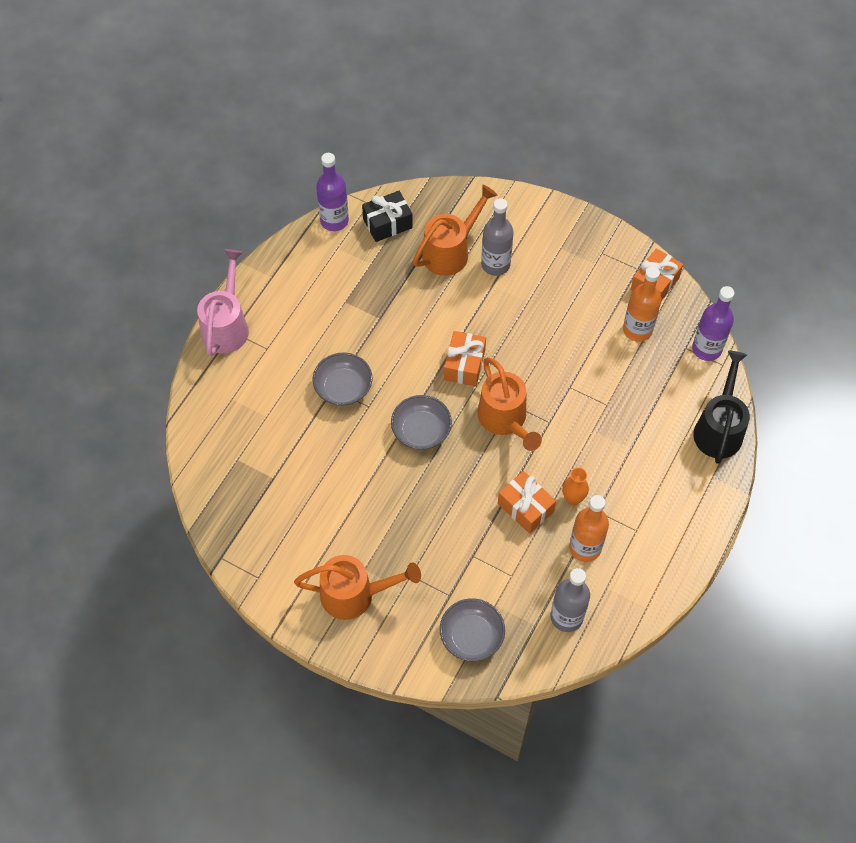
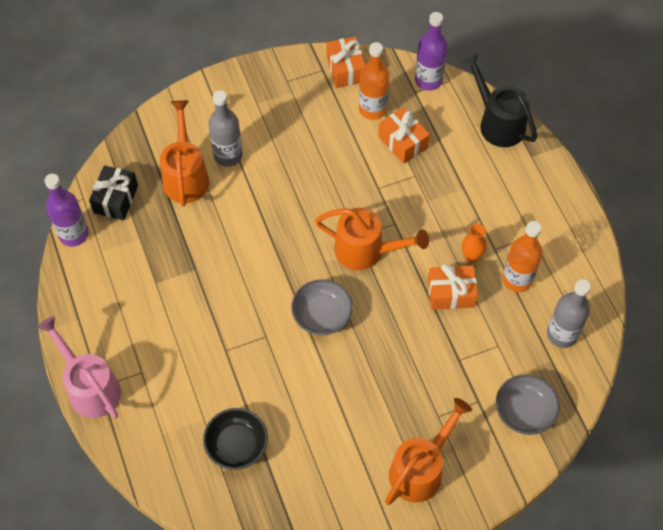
camera: 50 degrees left, 0 degrees up
(265, 453) = (237, 445): none -> black bowl
(343, 387) = (232, 342): grey bowl -> none
(464, 365) = (293, 242): orange gift -> orange gift (403, 142)

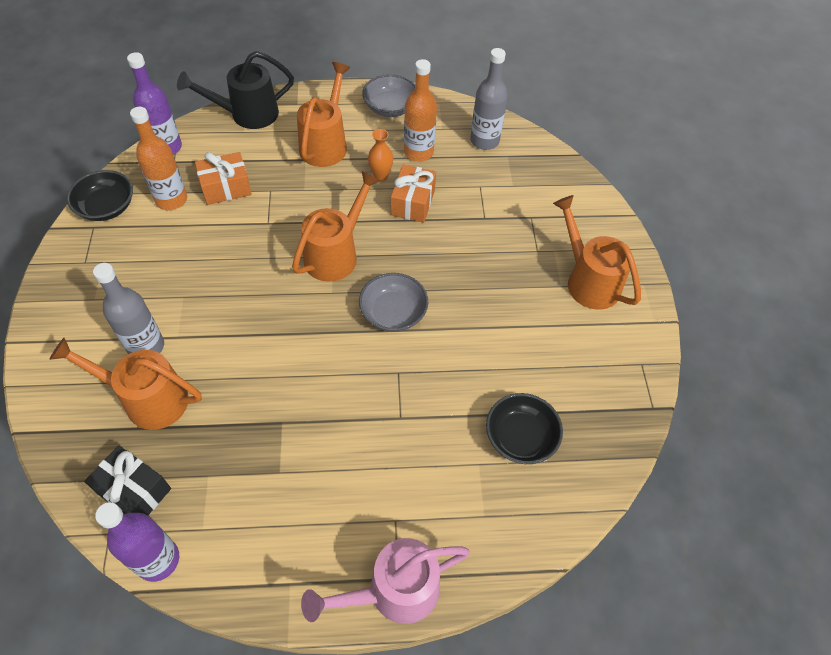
camera: 75 degrees left, 5 degrees down
(345, 69) = (107, 207): orange gift -> black bowl
(491, 198) = (325, 143): none -> orange watering can
(524, 411) = (550, 188): grey bowl -> grey bowl (390, 107)

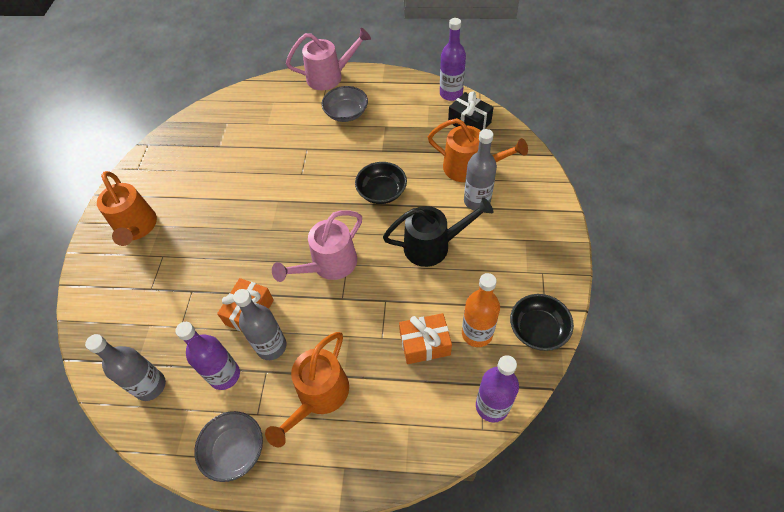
camera: 165 degrees left, 0 degrees up
(247, 114) = (404, 453): black watering can -> black watering can (434, 245)
(336, 253) = (328, 265): orange watering can -> pink watering can
(380, 176) = (271, 346): orange vase -> grey bottle
(393, 313) = (294, 213): grey bowl -> grey bowl (346, 113)
(418, 152) = (224, 375): orange bottle -> purple bottle
(520, 437) = (237, 134): black bowl -> black bowl (381, 192)

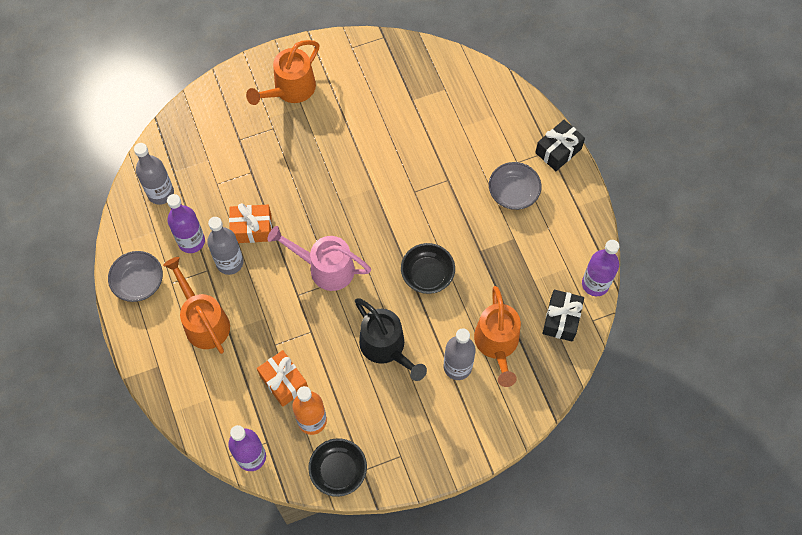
camera: 60 degrees right, 10 degrees up
(319, 397) = (203, 321): orange watering can -> orange watering can turned 60 degrees clockwise
(330, 76) = (558, 151): pink watering can -> black gift

